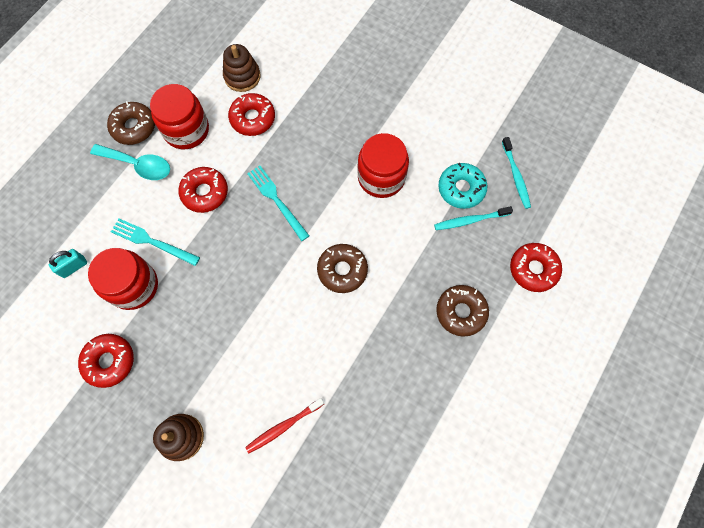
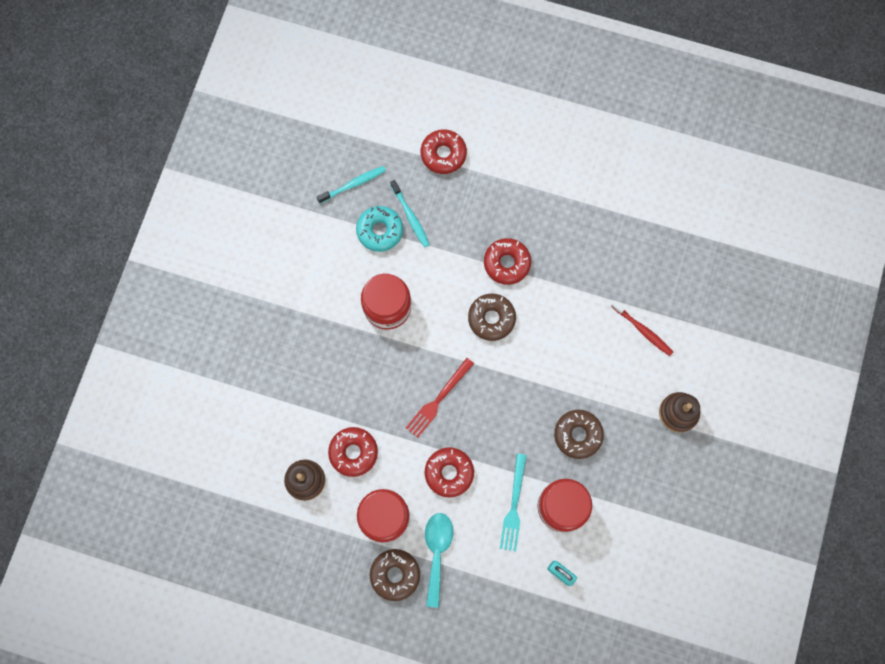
camera: 105 degrees left, 5 degrees up
(109, 361) = (636, 501): red donut -> red donut (507, 263)
(277, 200) = (438, 399): turquoise fork -> red fork
(461, 312) = (500, 207): brown donut -> brown donut (577, 435)

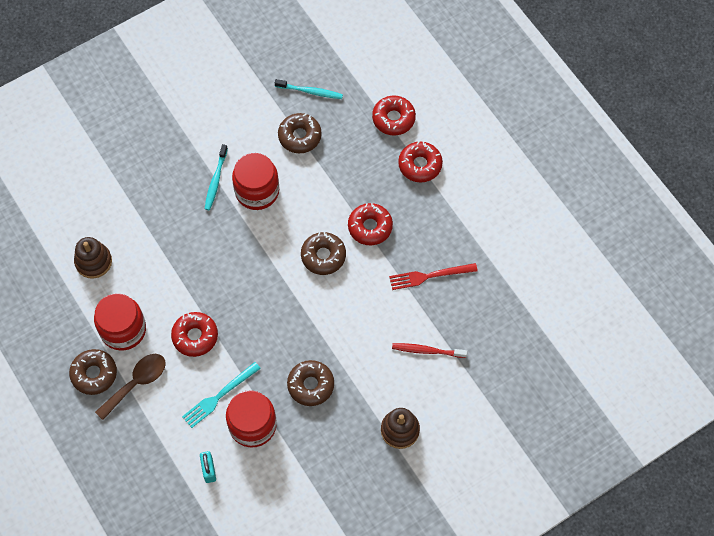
camera: 40 degrees right, 10 degrees down
(353, 452) = (143, 269): red donut -> red donut (420, 165)
(380, 231) = (300, 136): turquoise donut -> brown donut
(410, 216) = (330, 143): turquoise toothbrush -> turquoise toothbrush (216, 180)
(437, 552) = (136, 383): turquoise spoon -> brown spoon
(438, 399) = (234, 281): red fork -> red fork (429, 276)
(642, 330) = (427, 351): red toothbrush -> red toothbrush turned 105 degrees clockwise

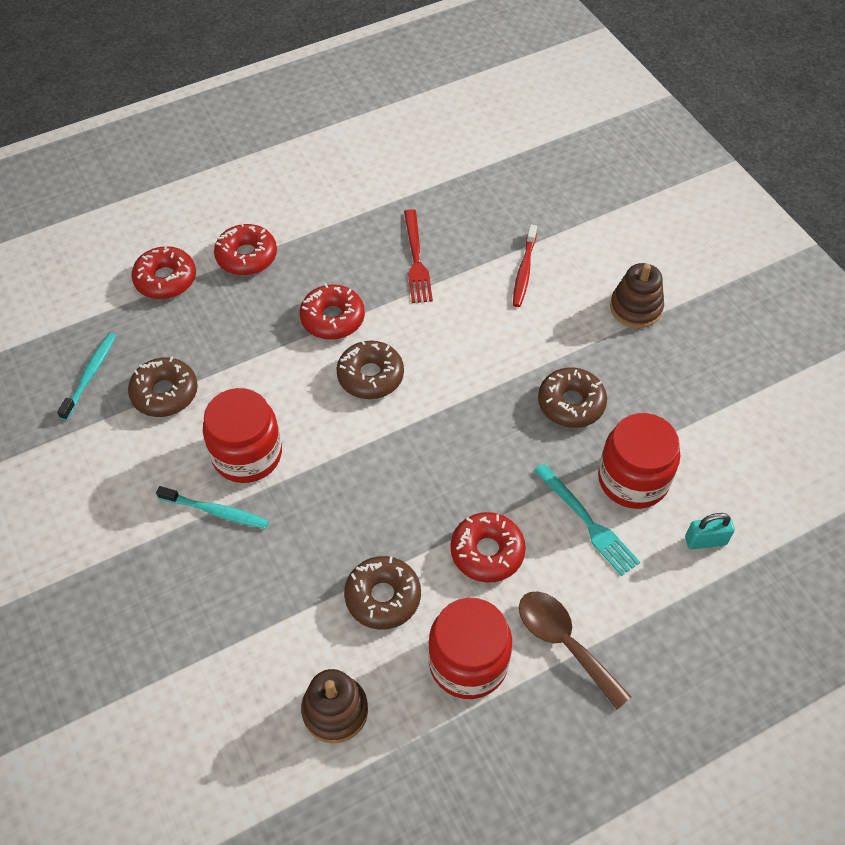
camera: 85 degrees left, 10 degrees down
(94, 374) = (547, 712): brown donut -> brown donut (383, 597)

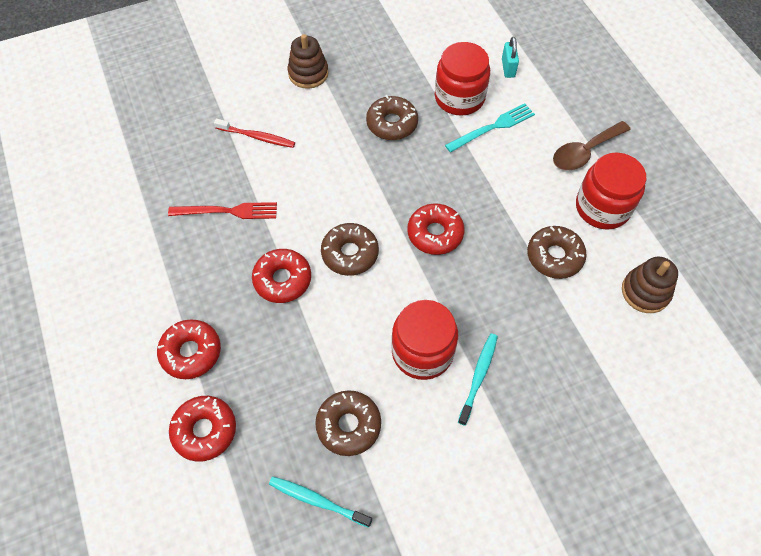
camera: 85 degrees left, 5 degrees up
(487, 552) = (516, 188): red donut -> red donut (435, 233)

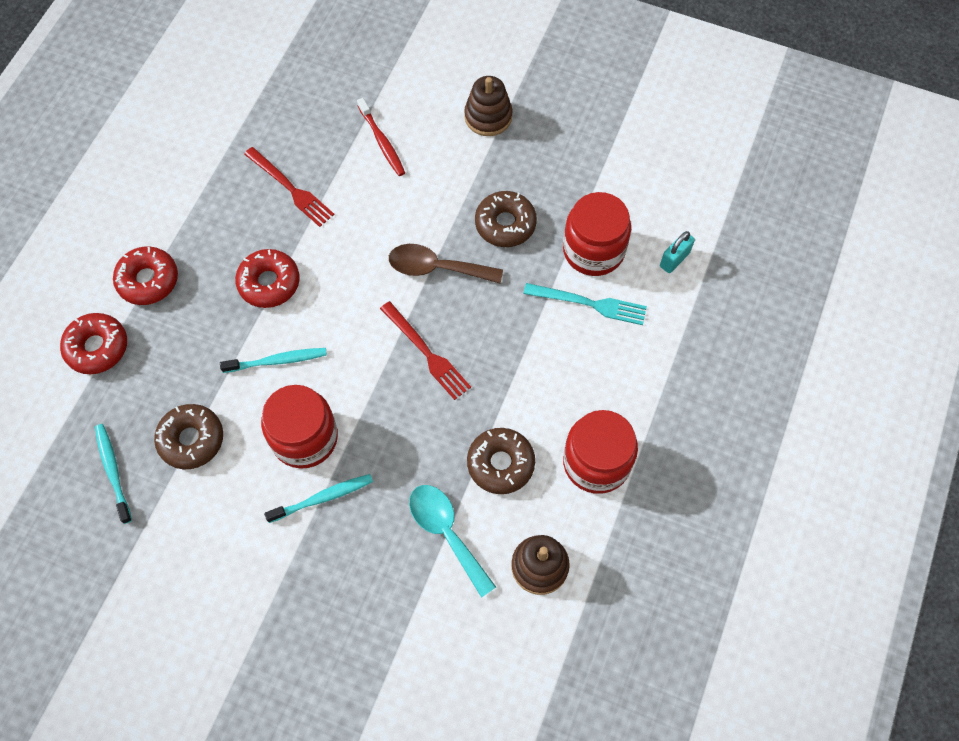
camera: 45 degrees right, 5 degrees up
(346, 322) = (277, 361): none -> turquoise toothbrush
(350, 253) = (341, 308): brown donut -> none
(435, 233) = (426, 353): red donut -> red fork
(574, 324) = (446, 533): none -> turquoise spoon
(584, 152) = (645, 399): brown spoon -> brown spoon (436, 268)

